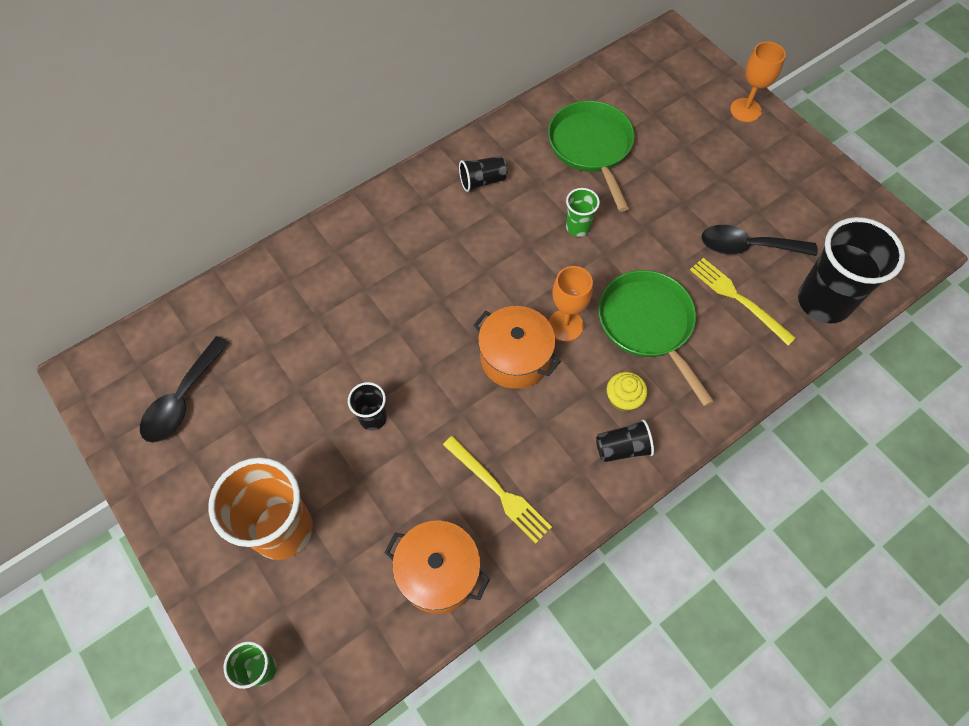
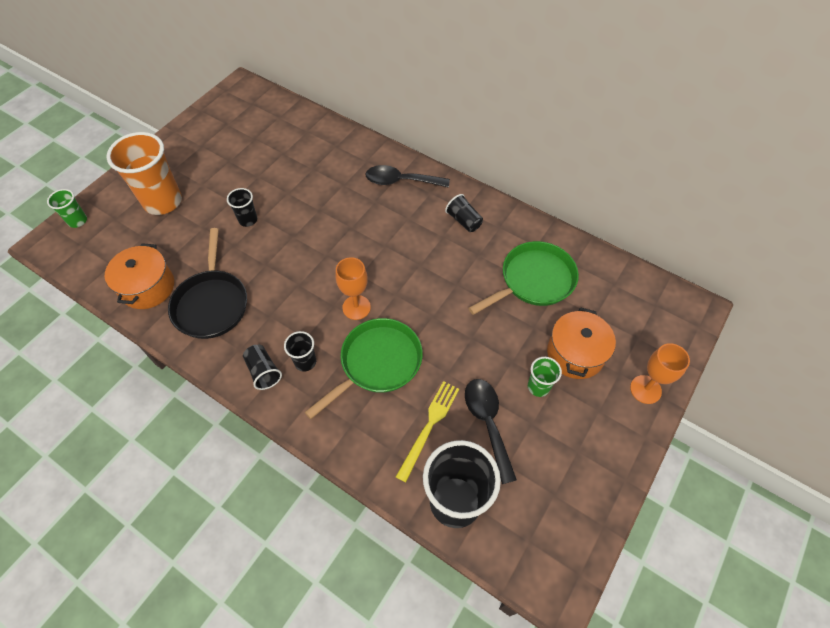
camera: 70 degrees right, 5 degrees down
(182, 399) = (235, 129): black spoon -> black spoon (400, 181)
(498, 491) = (211, 303): yellow fork -> black pan
(515, 358) = (318, 284): orange pot -> orange pot (575, 354)
(578, 227) = (449, 292): green cup -> green cup (538, 387)
(623, 399) = (305, 362): yellow cupcake -> black cup

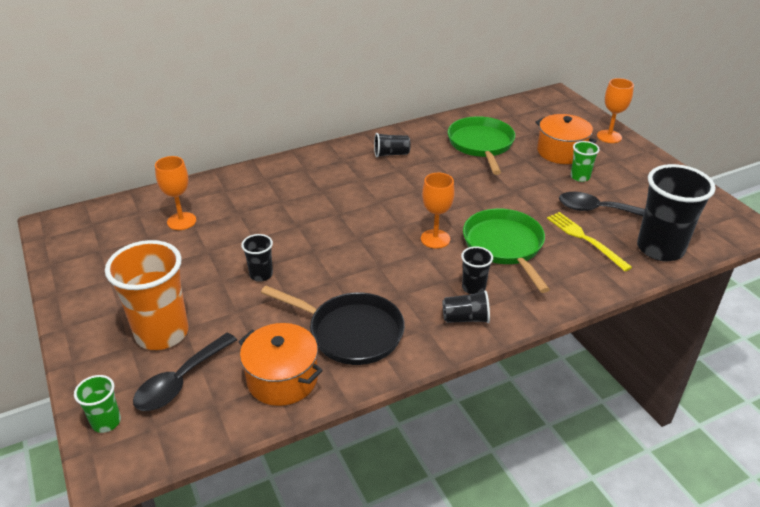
camera: 60 degrees left, 20 degrees down
(283, 144) = (181, 221): none -> orange goblet
(400, 181) = (312, 169): black spoon -> black spoon (180, 381)

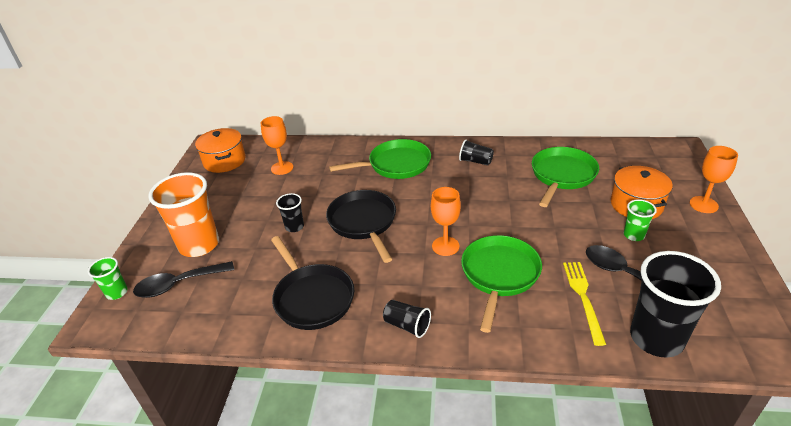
camera: 35 degrees right, 0 degrees up
(282, 379) = (236, 312): orange pot -> orange pot (224, 161)
(313, 180) = (396, 165): none -> green pan
(334, 245) = (363, 222): none -> black pan
(473, 288) = (438, 301): black cup -> none

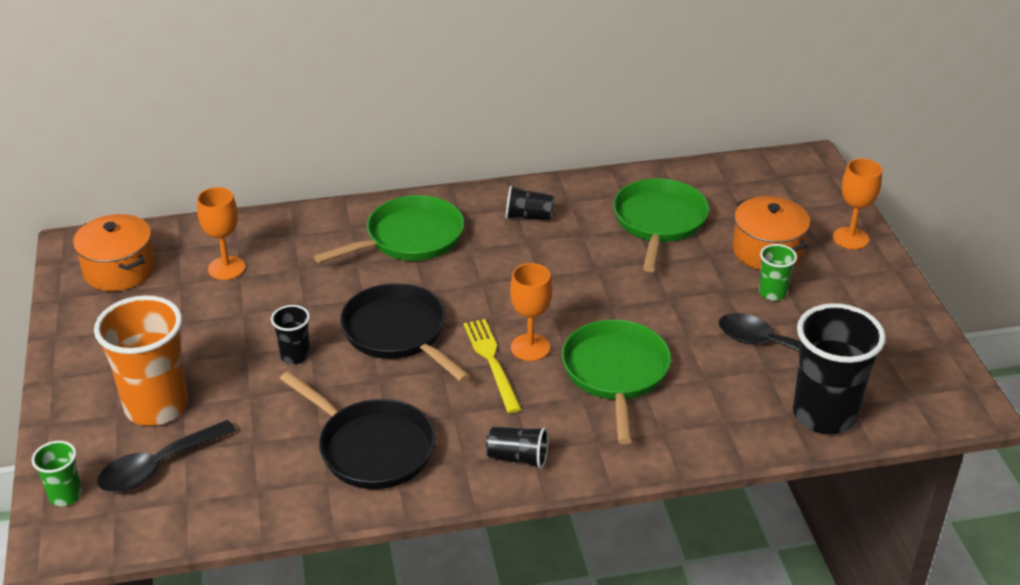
camera: 20 degrees left, 0 degrees up
(583, 298) = (729, 383): yellow fork -> yellow fork (491, 362)

